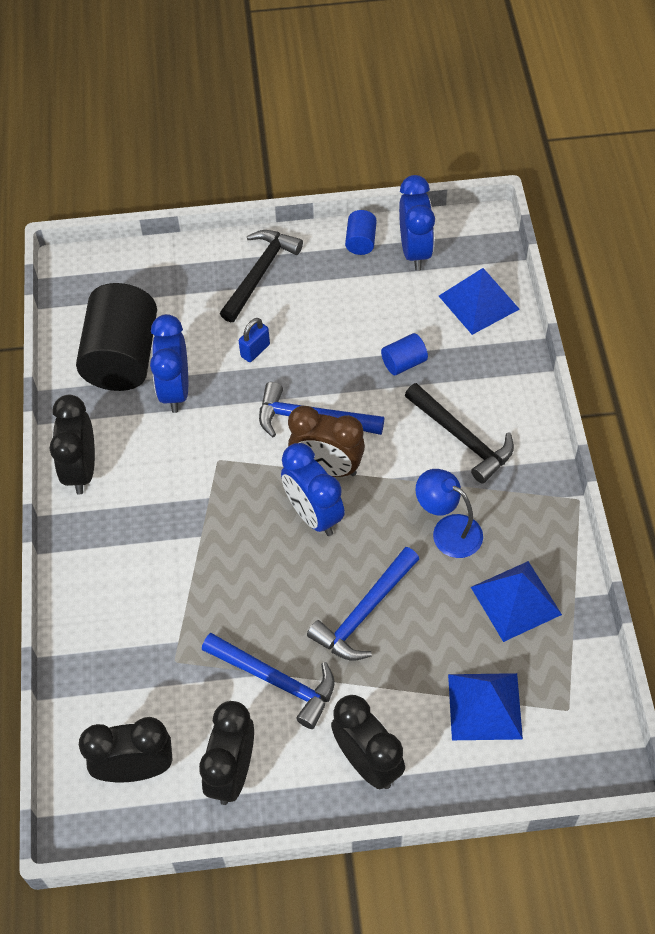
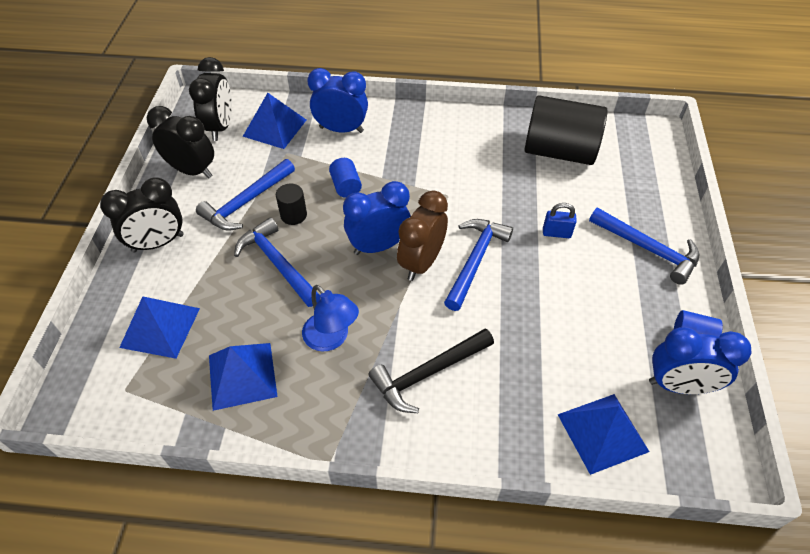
camera: 100 degrees right, 5 degrees down
(81, 470) = (457, 121): black clock -> none
(126, 693) = (274, 128): none -> blue pyramid
(175, 390) = (521, 178): blue clock -> blue clock (341, 129)
(255, 350) = (556, 233): blue padlock -> blue padlock turned 45 degrees counterclockwise
(260, 273) = (648, 249): black hammer -> blue hammer
(286, 618) = (293, 215): none -> black cylinder
(404, 363) = (527, 343): blue cylinder -> blue cylinder (346, 186)
(448, 530) = (331, 338): blue lamp -> blue lamp turned 90 degrees clockwise

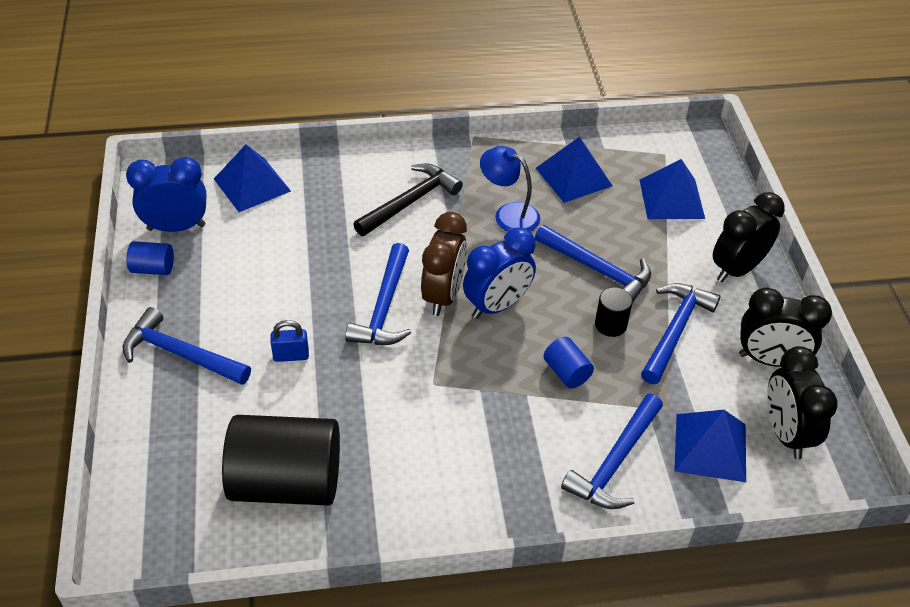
camera: 165 degrees right, 5 degrees down
(341, 129) = (615, 462): blue clock -> blue hammer

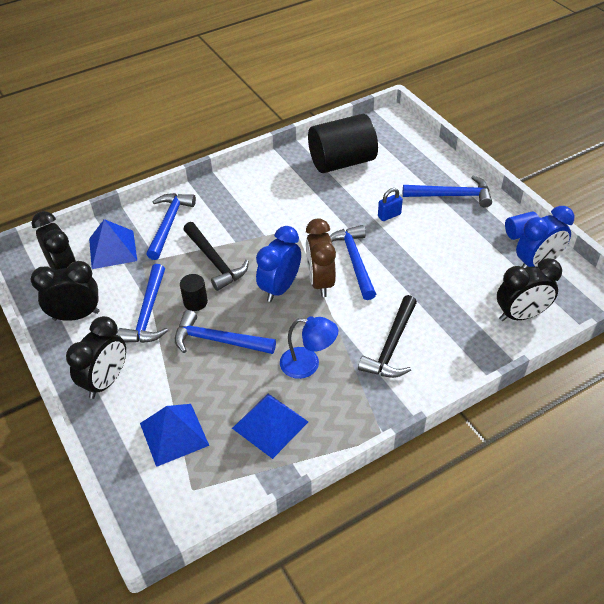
camera: 160 degrees right, 0 degrees up
(252, 185) = (520, 315): blue pyramid -> black clock
(566, 372) = (215, 261): blue cylinder -> black hammer

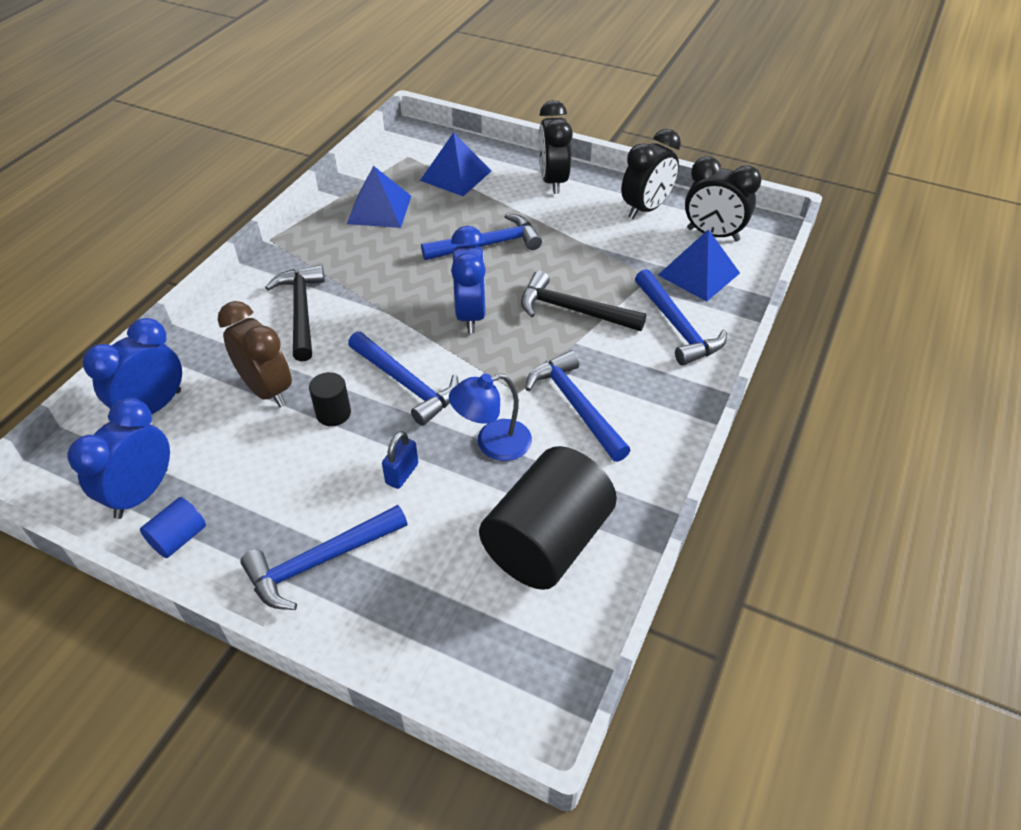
camera: 145 degrees right, 0 degrees up
(148, 313) = (582, 237): blue hammer -> blue hammer (575, 405)
(195, 302) = (547, 265): black cylinder -> black cylinder (333, 413)
(308, 364) = (380, 262): blue lamp -> blue lamp (492, 444)
(320, 282) = (429, 341): brown clock -> brown clock (267, 390)
(520, 315) = (153, 408): black clock -> blue clock

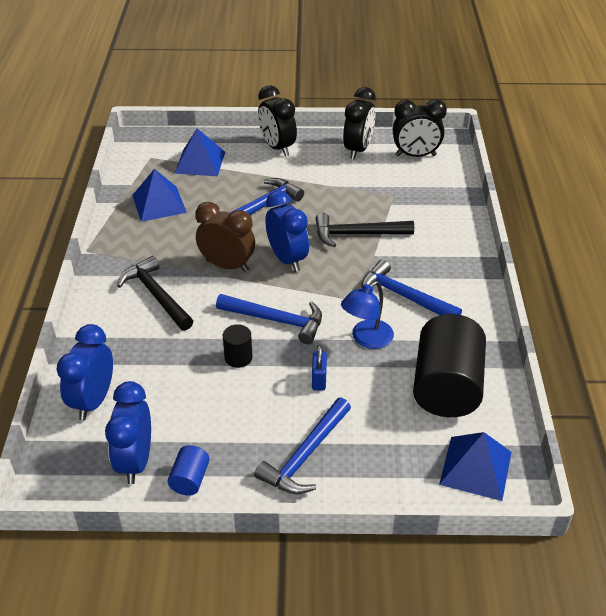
camera: 25 degrees left, 5 degrees down
(267, 390) = (175, 358): brown clock -> brown clock (227, 265)
(677, 327) = (434, 224): blue hammer -> none
(698, 273) = (424, 185): blue pyramid -> blue pyramid (475, 467)

